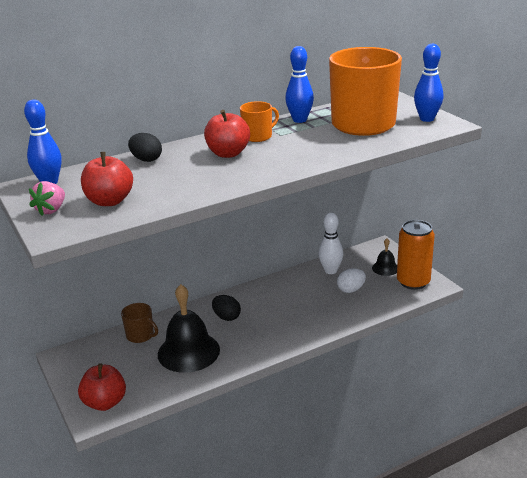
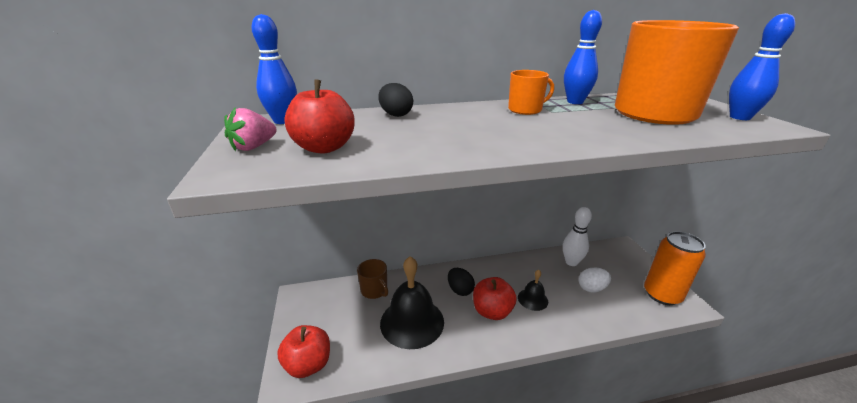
camera: 15 degrees right, 0 degrees up
(228, 153) = (487, 120): red apple -> red apple (492, 311)
(385, 268) = (629, 271): black bell -> black bell (532, 299)

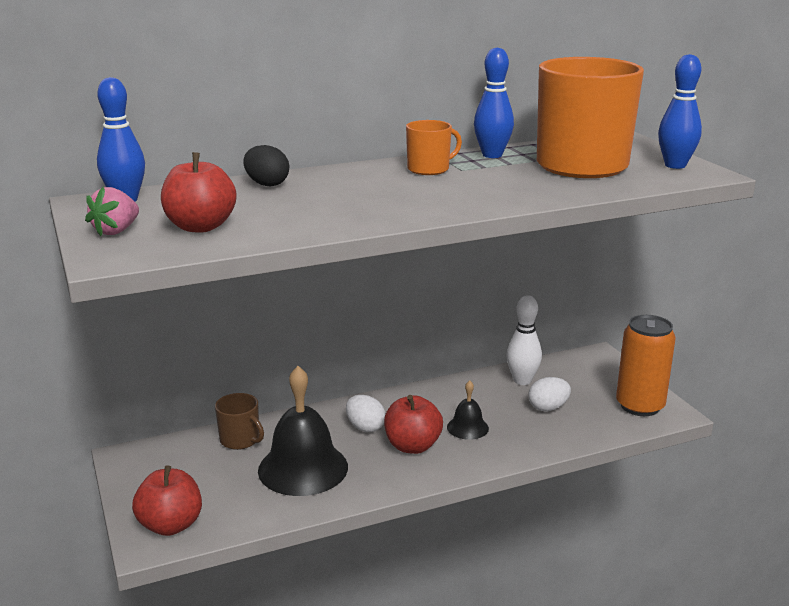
camera: 10 degrees left, 5 degrees down
(460, 290) = (365, 427): black egg -> white egg

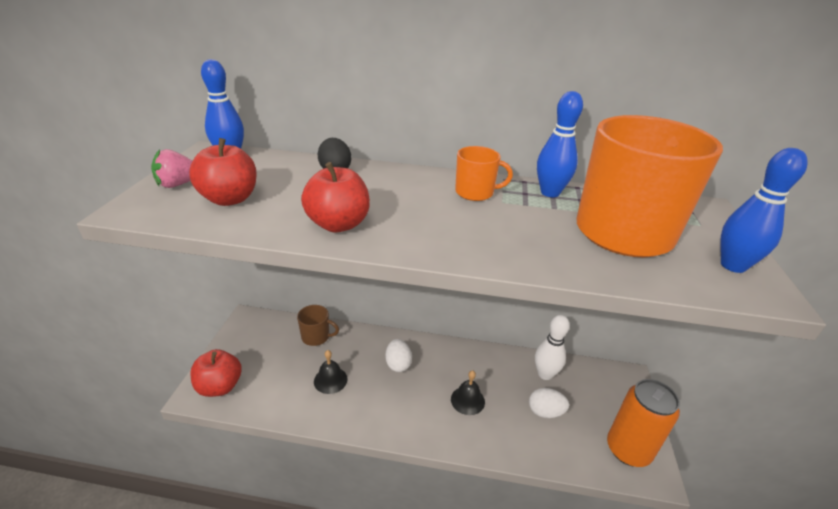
camera: 30 degrees right, 10 degrees up
(240, 440) = (316, 336): brown mug -> brown mug turned 60 degrees counterclockwise
(303, 468) = (330, 380): black bell -> black bell, size x0.50
(412, 446) = (415, 398): red apple -> red apple (338, 224)

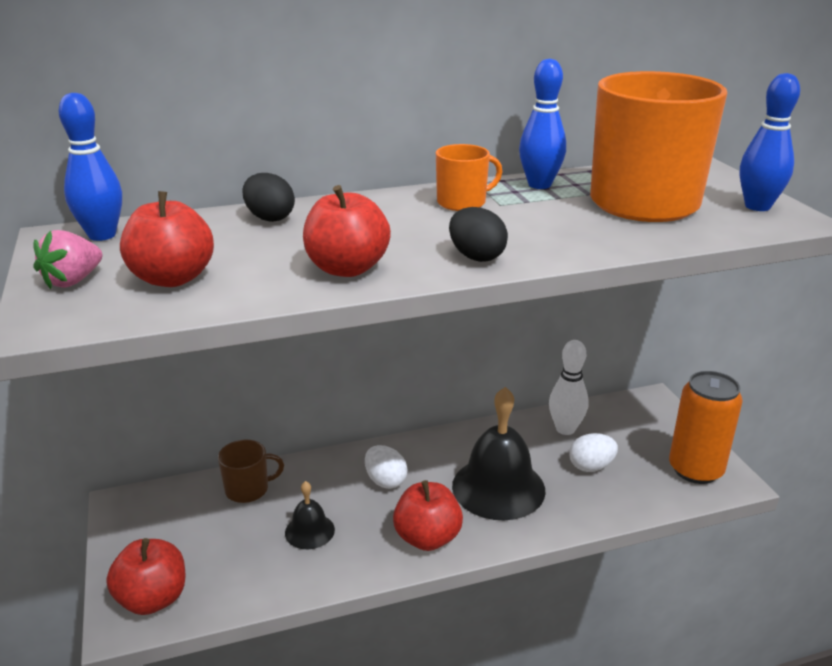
camera: 25 degrees left, 5 degrees down
(396, 417) = (427, 538): none -> red apple
(437, 242) = (476, 257): none -> black egg
(467, 400) = (498, 487): black bell -> black bell, size x2.00

